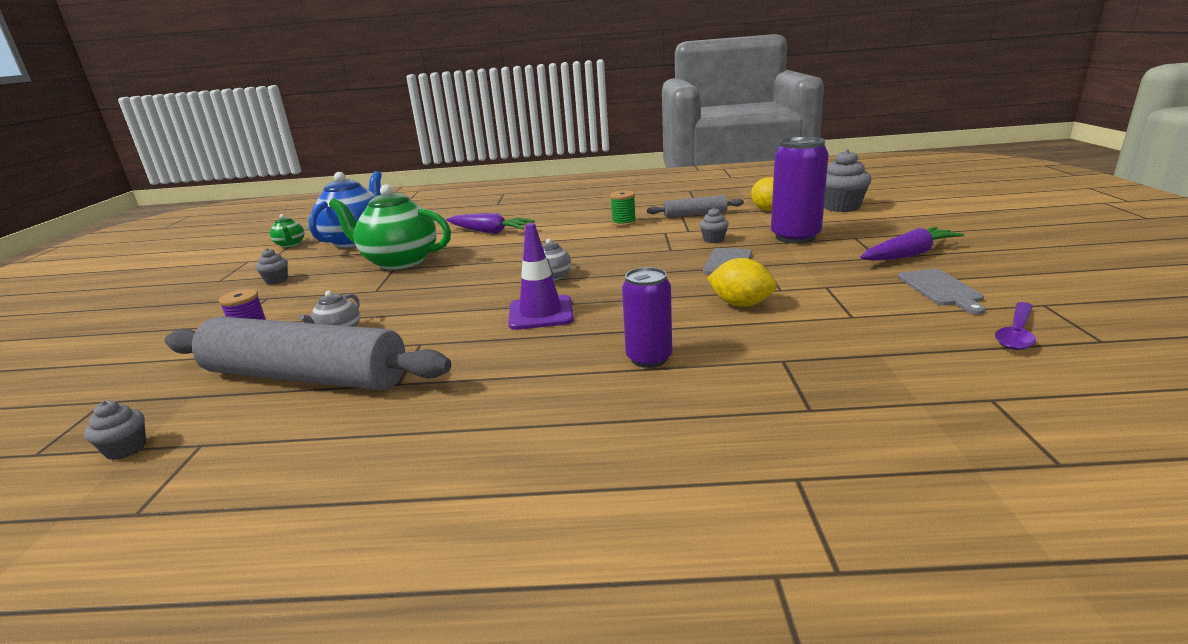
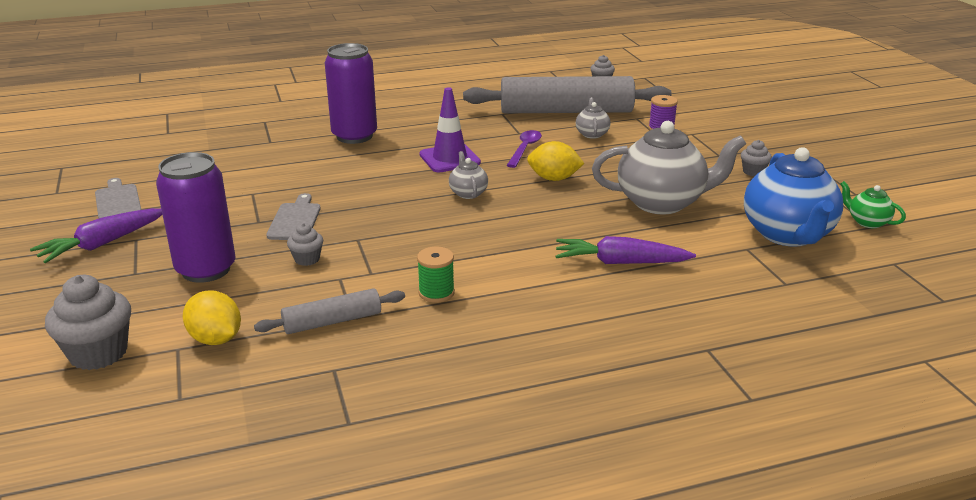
camera: 160 degrees right, 5 degrees up
(399, 262) = (662, 202): green teapot -> grey teapot
(649, 358) = (354, 136): purple can -> purple can, size x1.55
(741, 304) = (289, 176): yellow lemon -> yellow lemon (554, 179)
(1016, 333) = (108, 168): purple spoon -> purple spoon (525, 149)

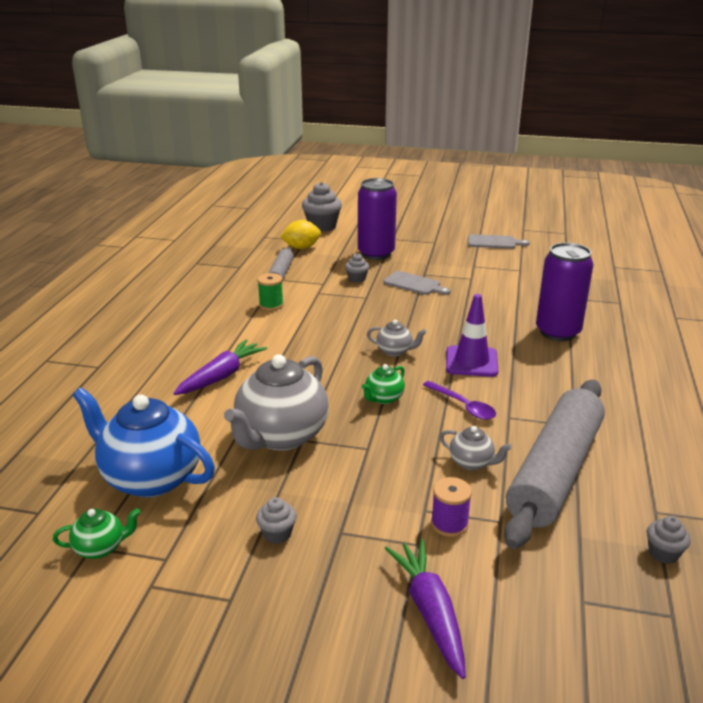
camera: 120 degrees right, 0 degrees up
(103, 243) = (437, 235): purple carrot -> purple carrot (430, 612)
(554, 179) = (383, 398): yellow lemon -> green teapot

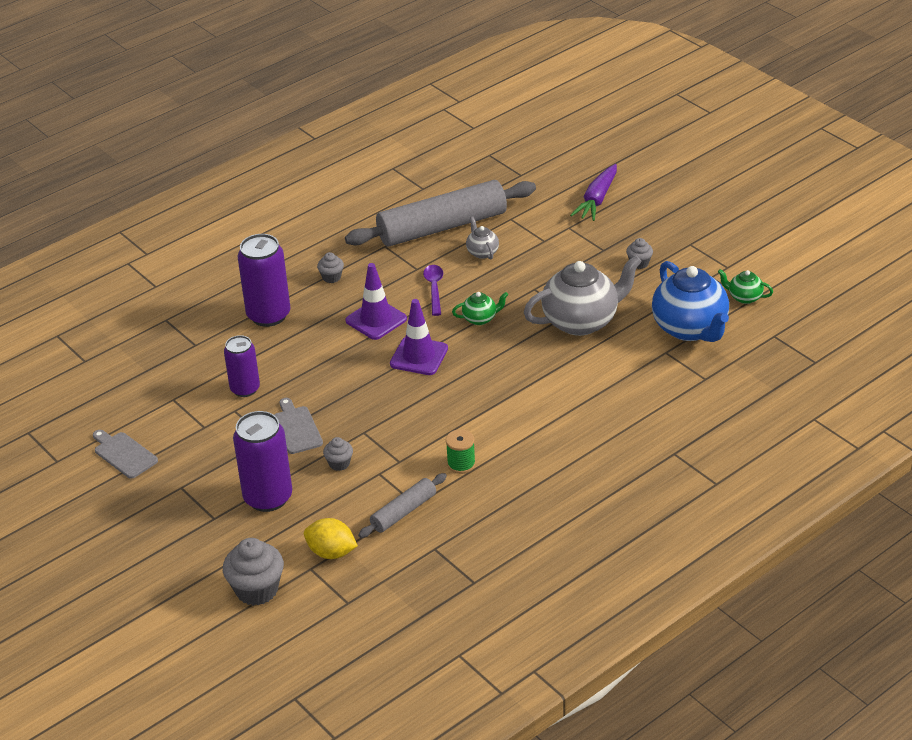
camera: 140 degrees left, 10 degrees up
(221, 376) = (580, 394): purple carrot -> none
(395, 351) = (419, 356): grey teapot -> purple traffic cone
(449, 524) = (539, 228): purple spool -> none
(486, 289) = (245, 389): none -> purple can
(663, 553) = (452, 173): grey cupcake -> grey cupcake (331, 277)

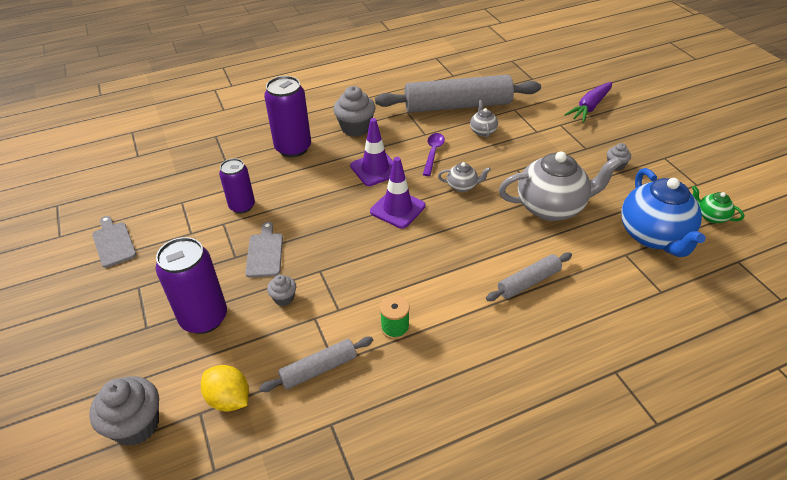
camera: 15 degrees right, 5 degrees up
(331, 277) = (355, 128): grey cupcake -> grey cupcake, size x1.90
(480, 319) = (462, 186): green teapot -> grey teapot
(577, 397) = (528, 282): none -> grey rolling pin

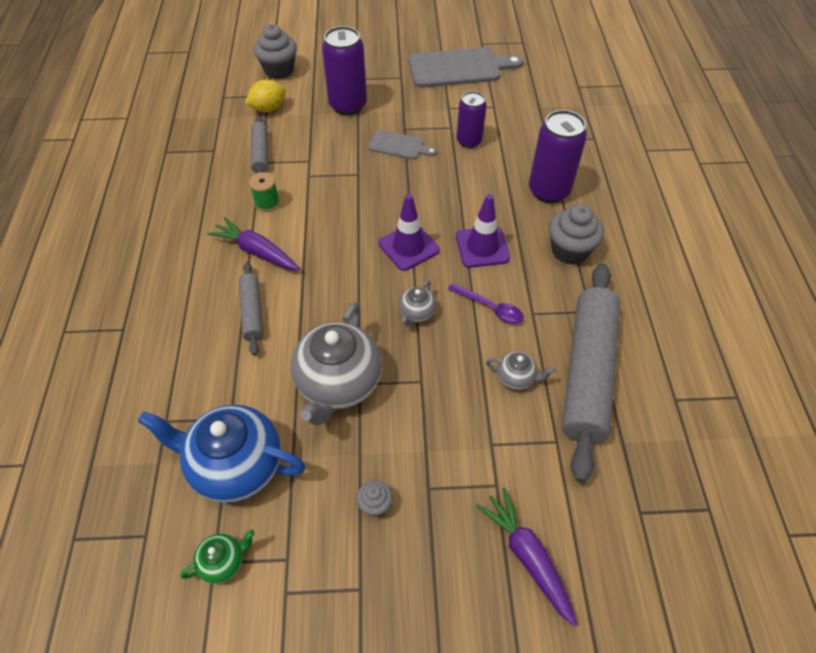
camera: 110 degrees right, 10 degrees up
(113, 242) = (459, 68): grey cutting board -> grey cutting board, size x1.86
(284, 298) = (340, 148): grey cupcake -> none
(462, 308) = (257, 252): none -> purple carrot

